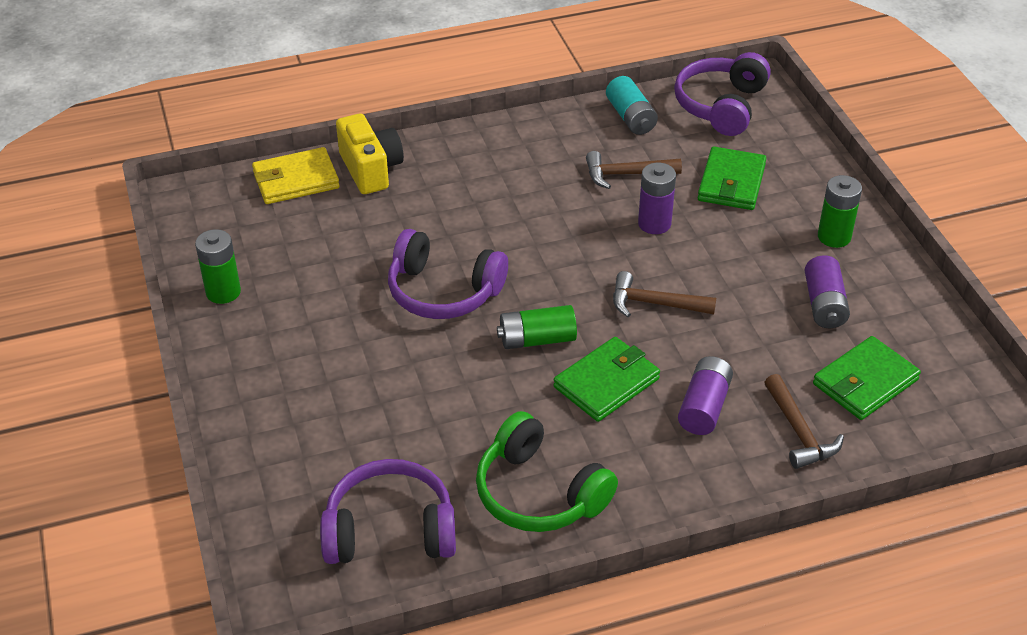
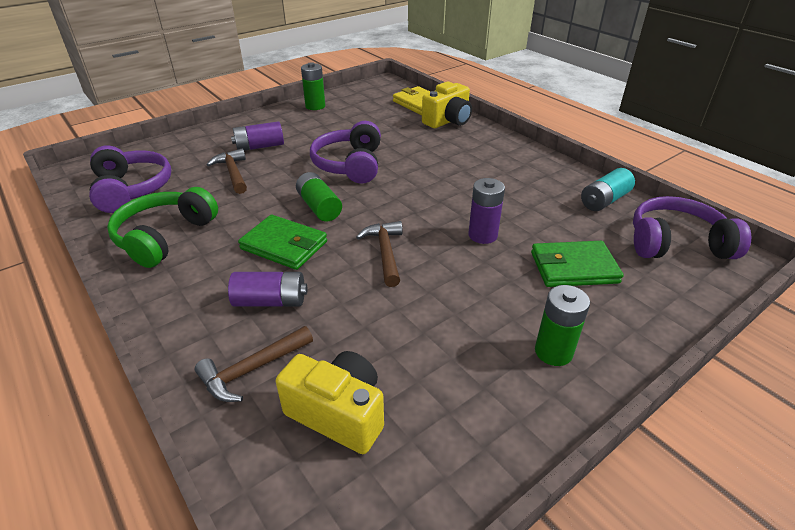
camera: 70 degrees right, 5 degrees down
(626, 174) = (531, 211): brown hammer -> brown hammer (233, 173)
(824, 304) = (442, 360): purple battery -> purple battery (259, 146)
(865, 382) = (338, 413): green wallet -> yellow camera

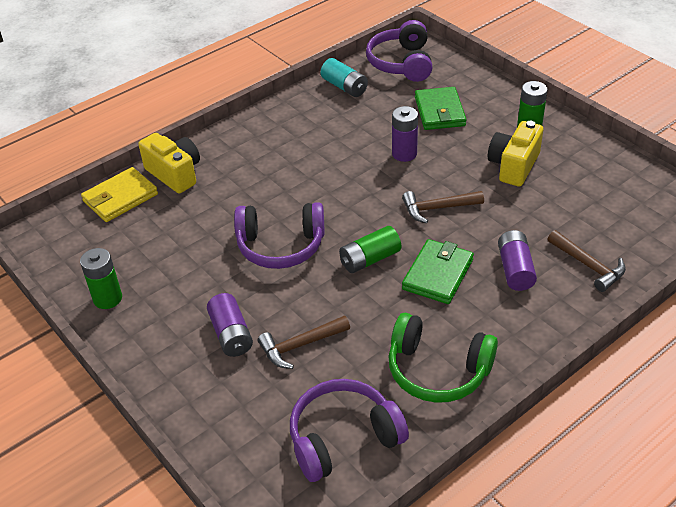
camera: 90 degrees left, 5 degrees up
(338, 413) = (609, 218): yellow camera -> yellow camera (513, 166)

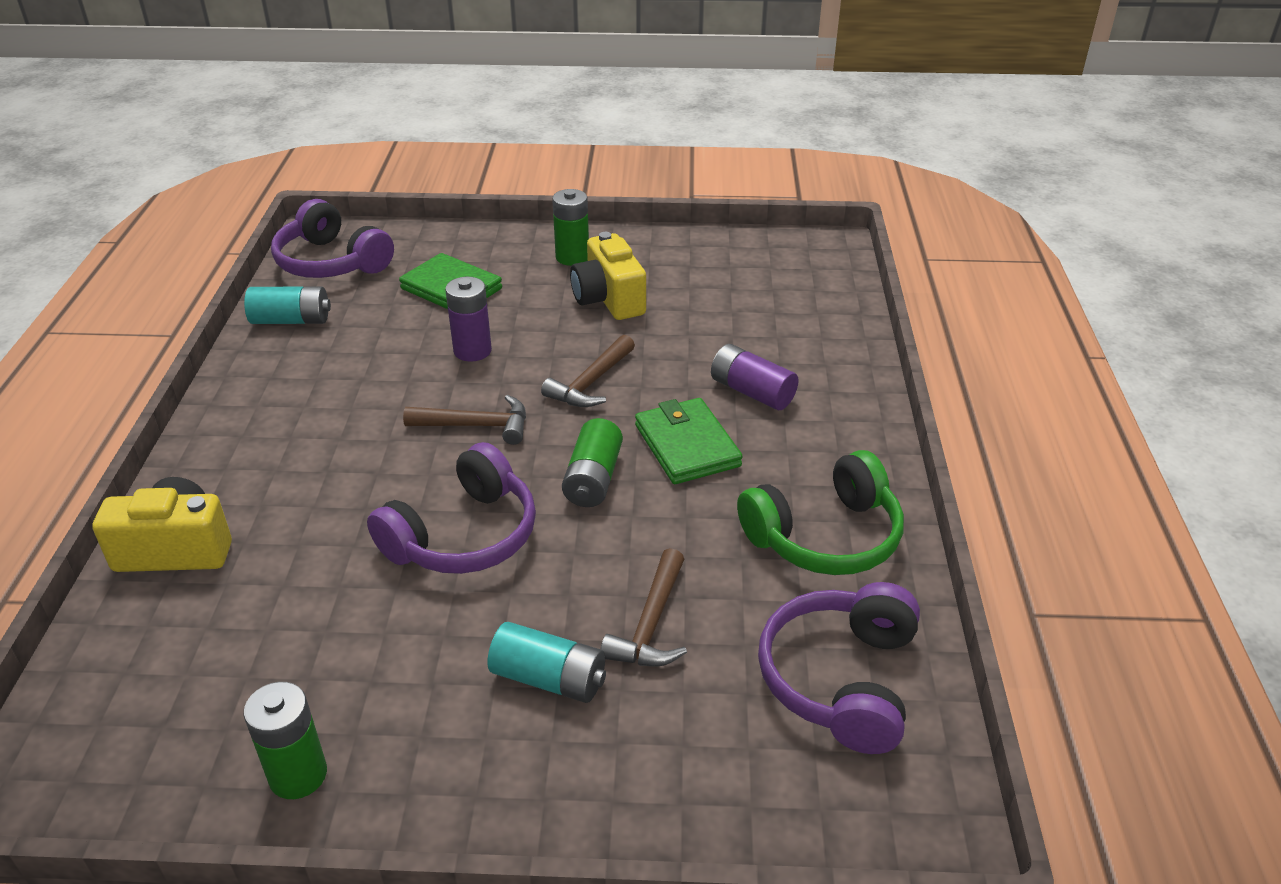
camera: 50 degrees left, 5 degrees down
(120, 198) = (123, 634): yellow wallet -> none
(231, 334) = (549, 679): purple battery -> turquoise battery
(588, 266) = (808, 347): brown hammer -> brown hammer (476, 426)

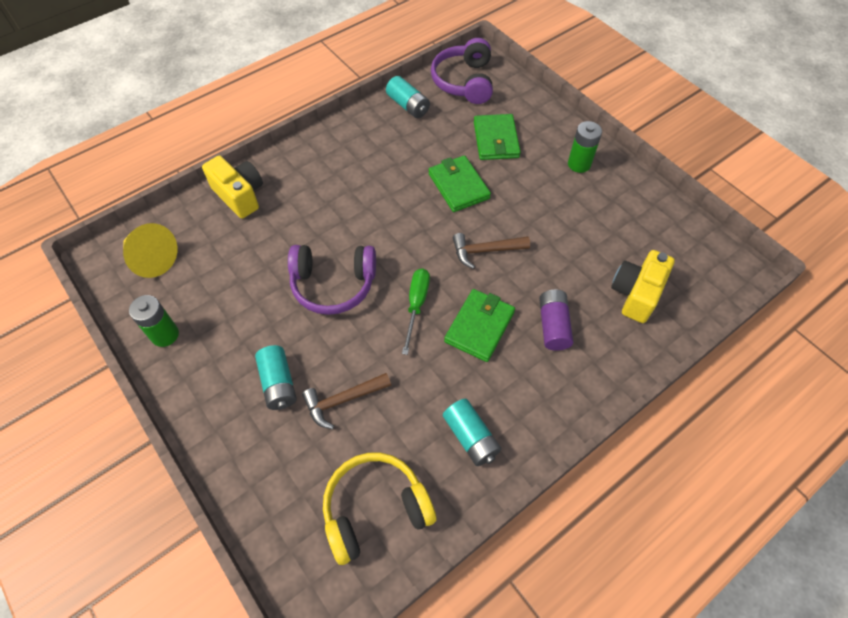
camera: 50 degrees right, 20 degrees up
(130, 717) = (151, 258): none -> yellow cone
(472, 351) = (458, 186): purple battery -> green wallet
(476, 426) = (407, 231): brown hammer -> none
(593, 479) = (416, 305): green battery -> green screwdriver
(608, 299) = (561, 206): yellow camera -> yellow camera (636, 294)
(825, 536) = (470, 437): green headphones -> turquoise battery
(840, 679) = (375, 509): purple headphones -> yellow headphones

